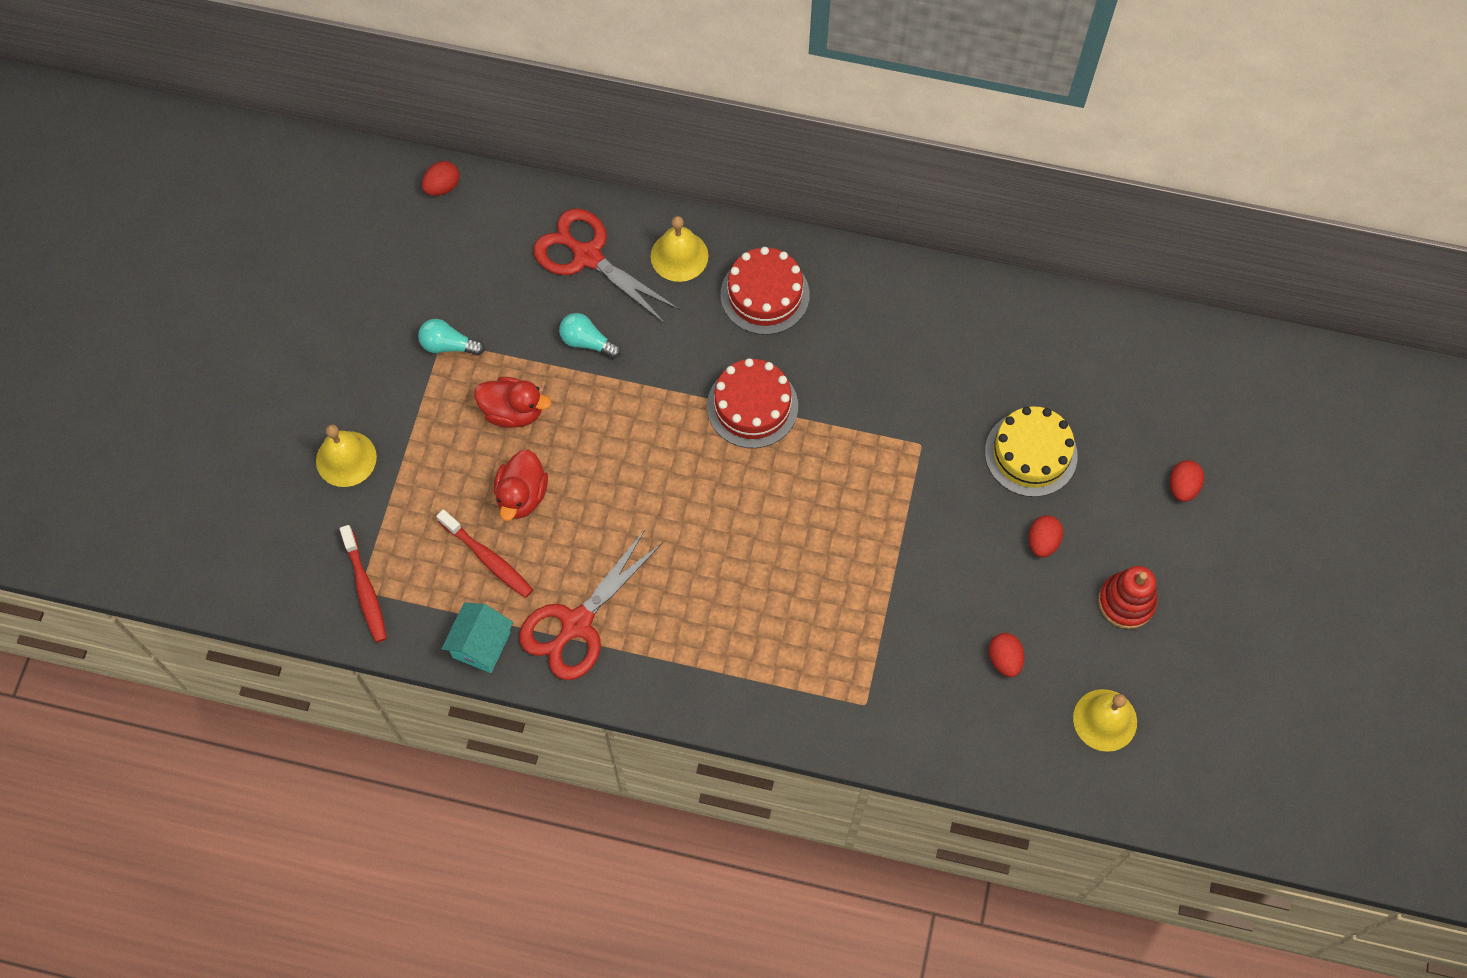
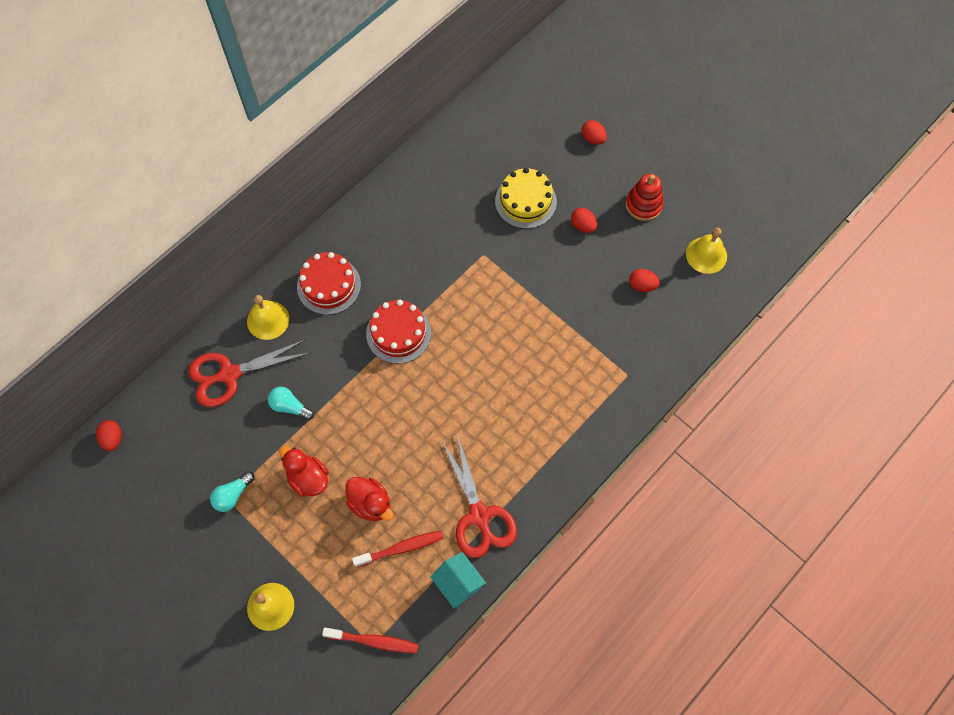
camera: 60 degrees left, 0 degrees up
(513, 411) = (308, 478): red duck -> red duck turned 90 degrees counterclockwise
(587, 342) = (290, 407): turquoise light bulb -> turquoise light bulb turned 60 degrees clockwise

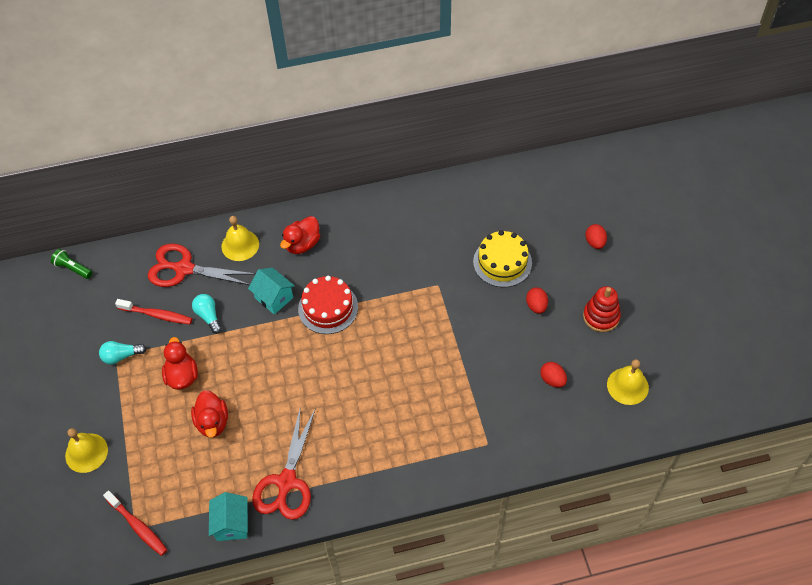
camera: 35 degrees right, 10 degrees down
(112, 439) = (73, 268): red egg -> green flashlight
(329, 285) = (302, 244): red cake -> red duck
(340, 353) = (274, 298): none -> turquoise house
(401, 548) = (210, 470): red toothbrush -> red toothbrush (157, 315)

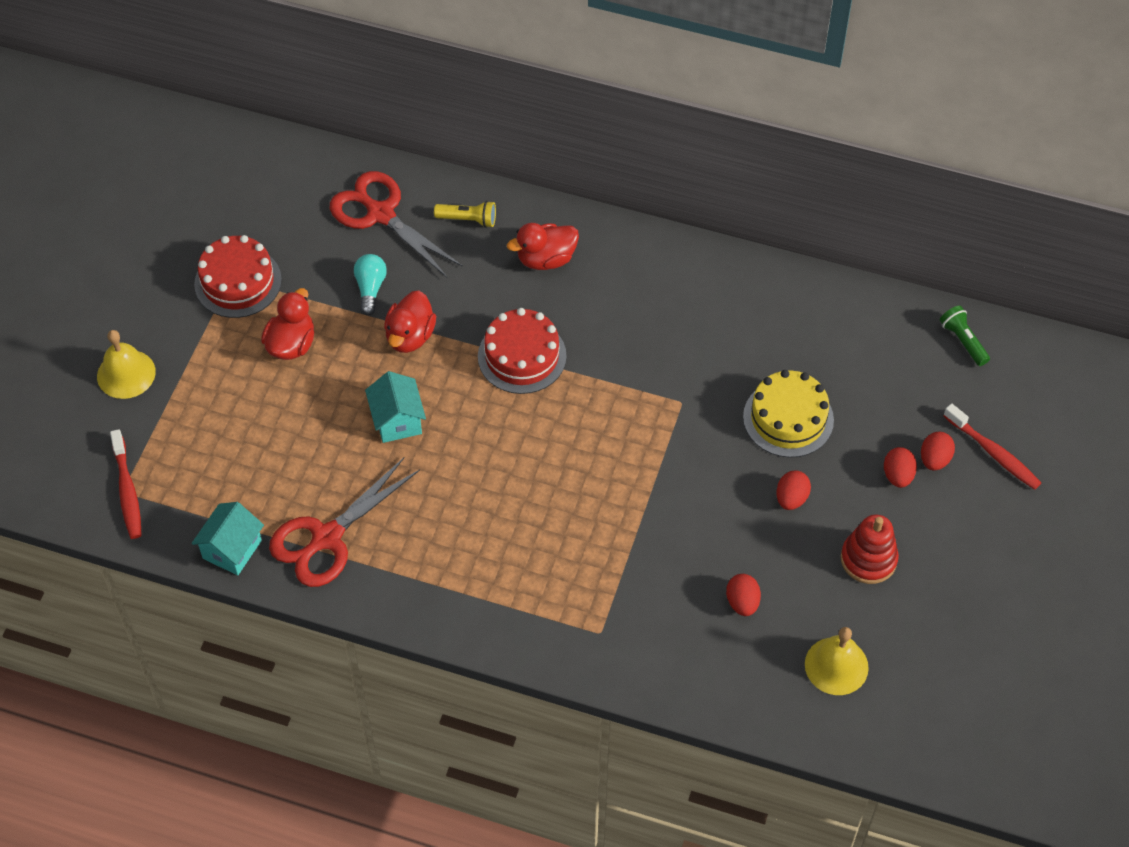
camera: 30 degrees right, 0 degrees up
(73, 268) = (251, 145): green flashlight -> green flashlight (963, 341)
(121, 356) = (238, 282): turquoise light bulb -> red cake
(157, 315) = (311, 254): red toothbrush -> red toothbrush (993, 453)
(212, 422) = (289, 419): red duck -> red duck (410, 336)
(240, 245) = (468, 220): yellow bell -> yellow flashlight
(274, 298) = (464, 308): turquoise house -> turquoise house (397, 420)
(582, 262) = (898, 475): none -> red egg

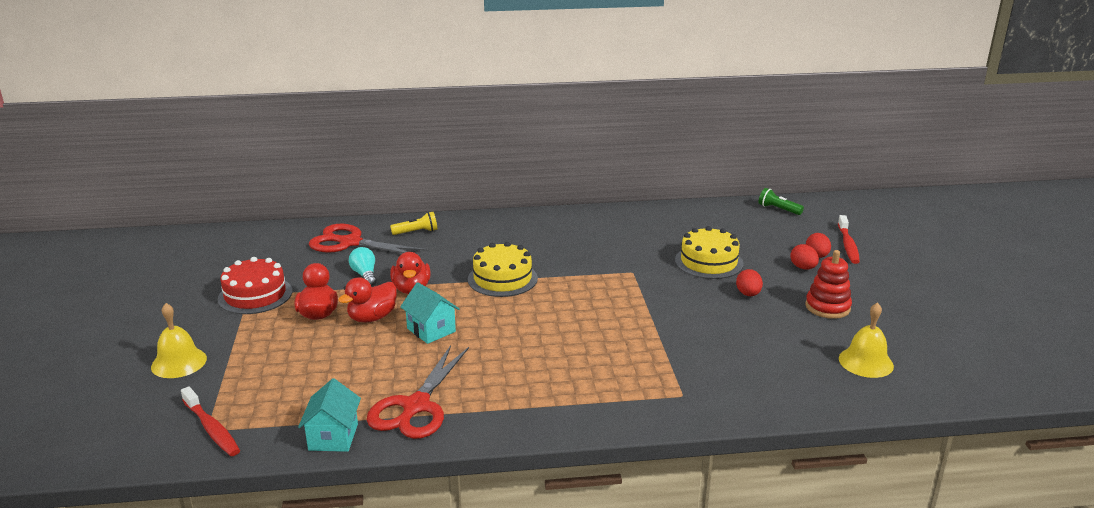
camera: 25 degrees left, 30 degrees down
(522, 356) = (502, 279): red cake -> yellow cake
(546, 259) = (484, 236): red duck -> red duck (372, 318)
(742, 602) = (768, 350): red egg -> none
(993, 453) = (848, 245): red toothbrush -> red toothbrush turned 75 degrees clockwise

